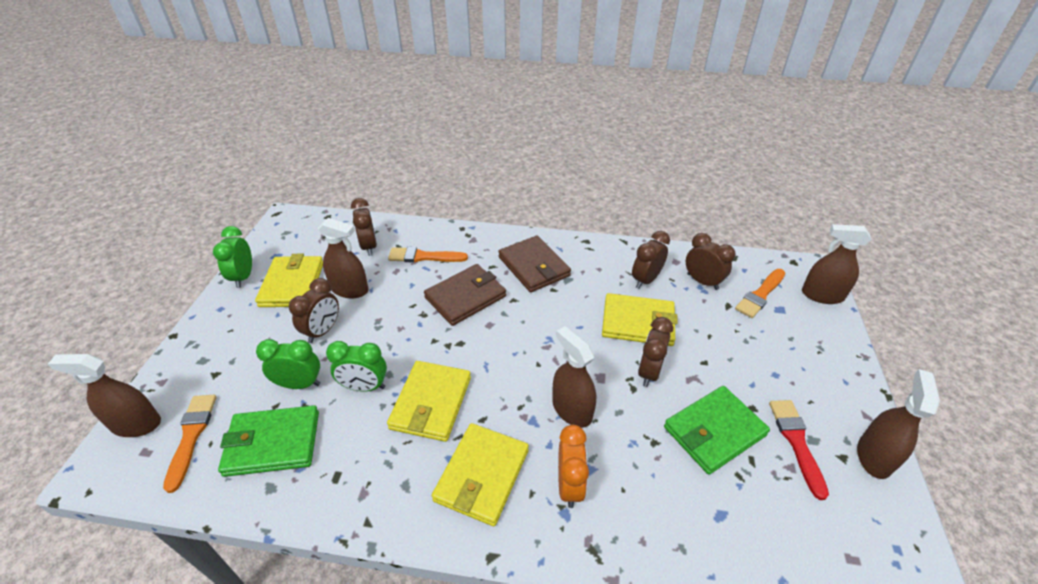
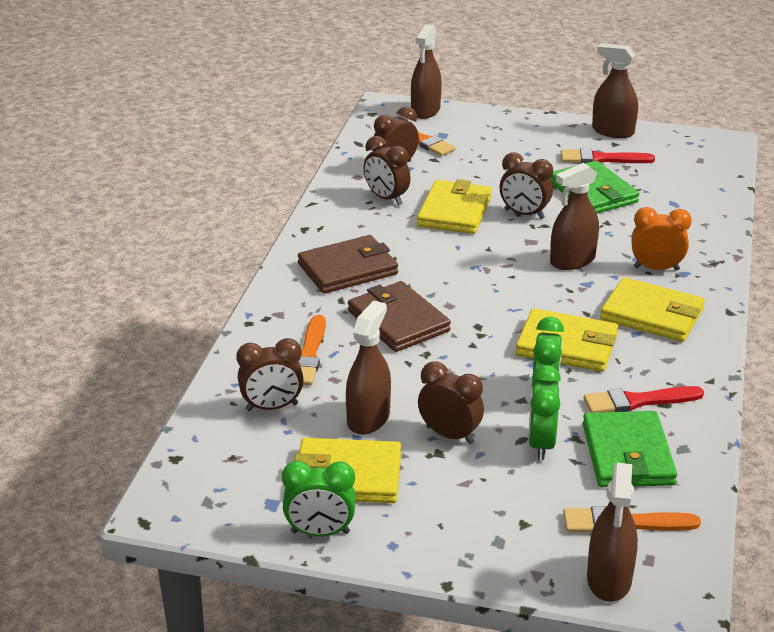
camera: 85 degrees left, 10 degrees down
(343, 454) = (637, 401): none -> red brush

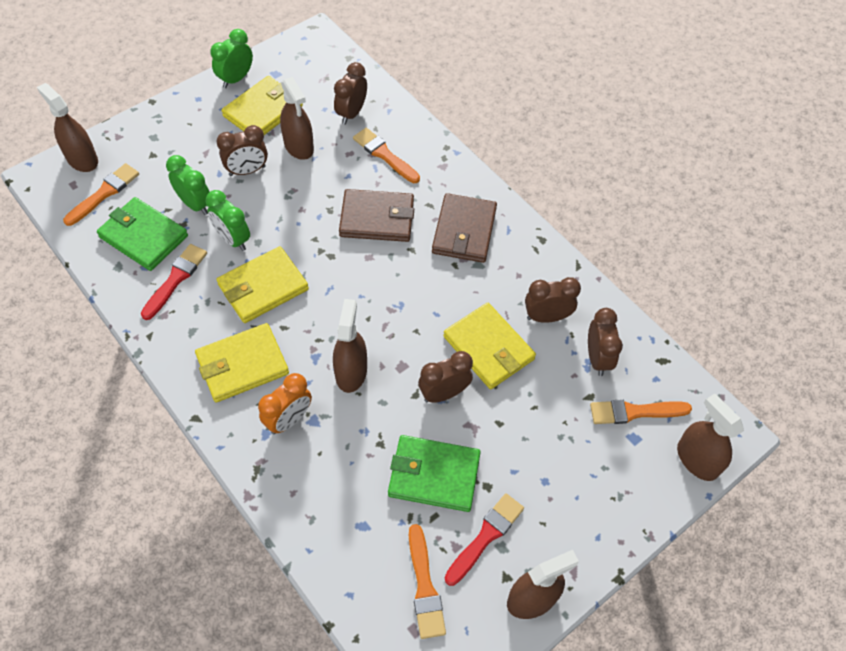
camera: 125 degrees right, 25 degrees up
(669, 166) = (424, 587): none -> orange brush

